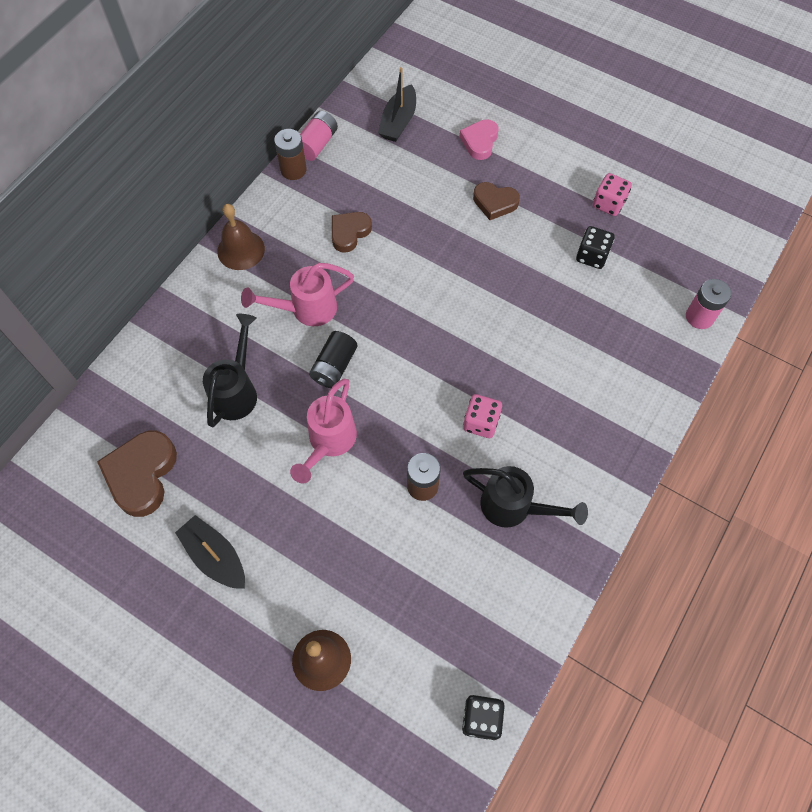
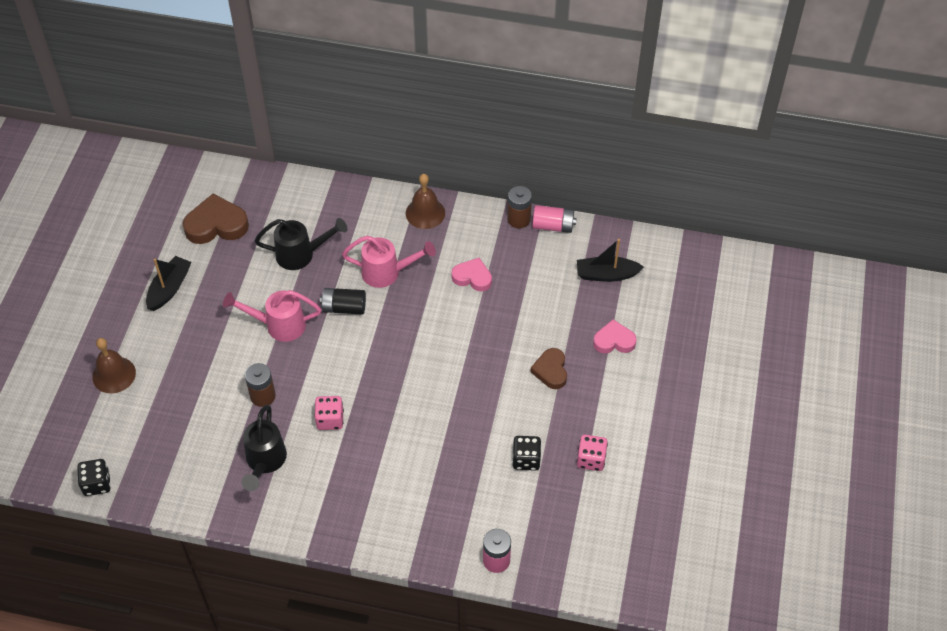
camera: 70 degrees right, 10 degrees down
(306, 309) = (388, 273): pink watering can -> pink watering can turned 135 degrees clockwise
(349, 233) = (472, 277): brown heart -> pink heart

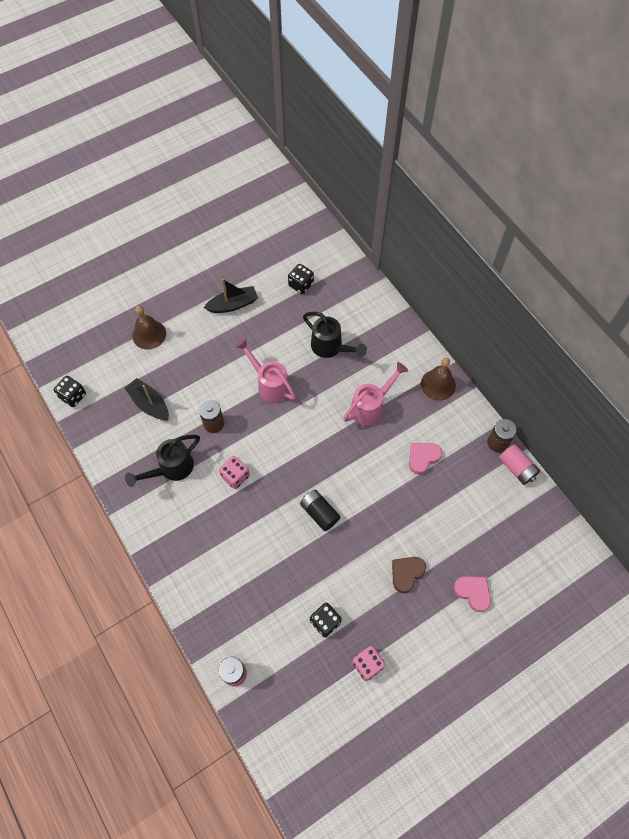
camera: 45 degrees right, 10 degrees up
(216, 225) = (301, 284): brown heart -> black dice
(344, 308) = (320, 407): black battery -> black battery (319, 513)
(388, 273) = (371, 406): pink watering can -> pink watering can turned 90 degrees counterclockwise
(472, 277) = (423, 458): pink heart -> pink heart turned 105 degrees counterclockwise
(606, 274) = (518, 538): black boat -> black boat (149, 404)

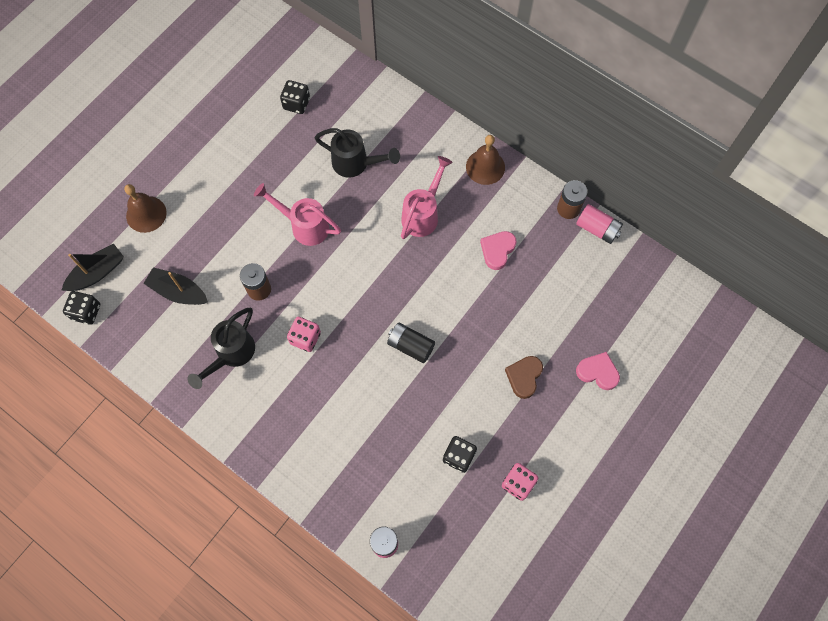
camera: 20 degrees left, 5 degrees up
(233, 304) = (228, 150): black boat -> black boat (97, 273)

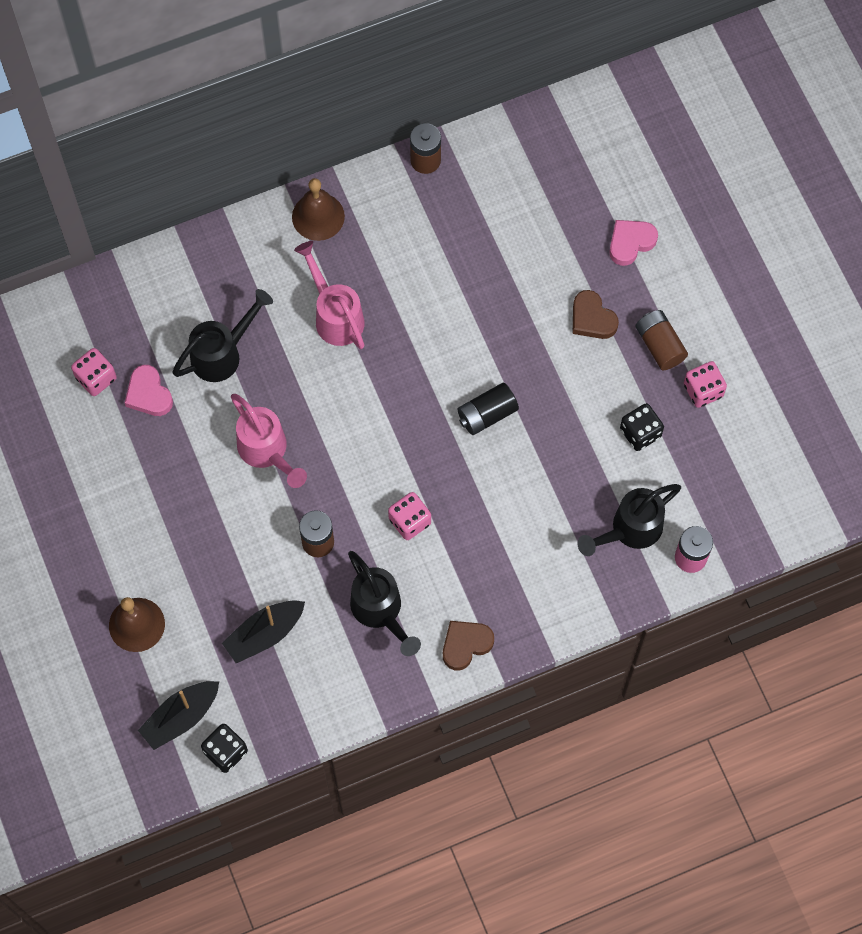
camera: 60 degrees left, 0 degrees up
(97, 273) = (181, 717): black boat -> black boat turned 120 degrees counterclockwise
(236, 422) = (465, 645): none -> brown heart
(296, 103) = (96, 378): black dice -> pink dice
(304, 225) = (267, 452): pink watering can -> pink watering can turned 90 degrees counterclockwise
(381, 488) = (629, 530): none -> black watering can
(497, 250) = (430, 262): pink heart -> pink heart (148, 394)
(533, 434) = (659, 345): none -> brown battery
(597, 229) = (468, 145): pink battery -> none

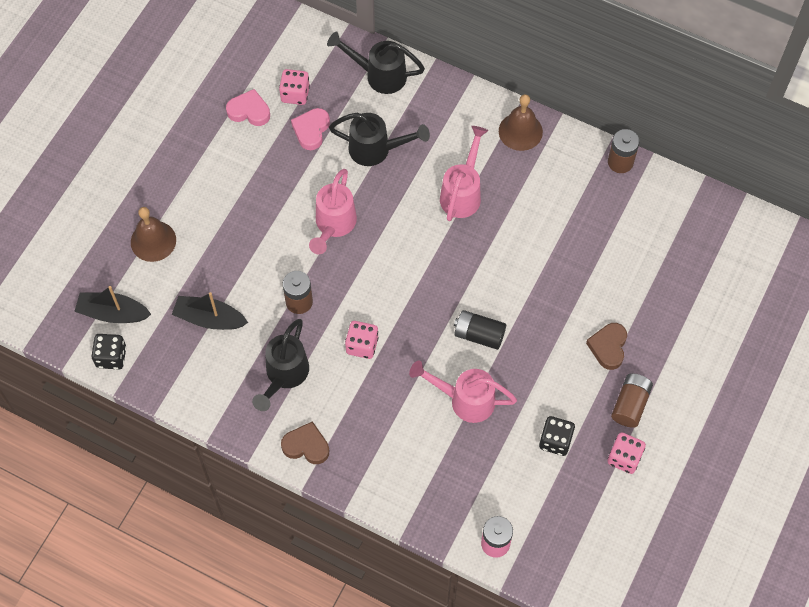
camera: 50 degrees right, 5 degrees down
(538, 476) = (464, 400): none -> pink watering can
(629, 530) = (479, 488): black watering can -> black watering can (379, 75)
(630, 243) = (686, 329): pink heart -> pink heart (249, 111)

